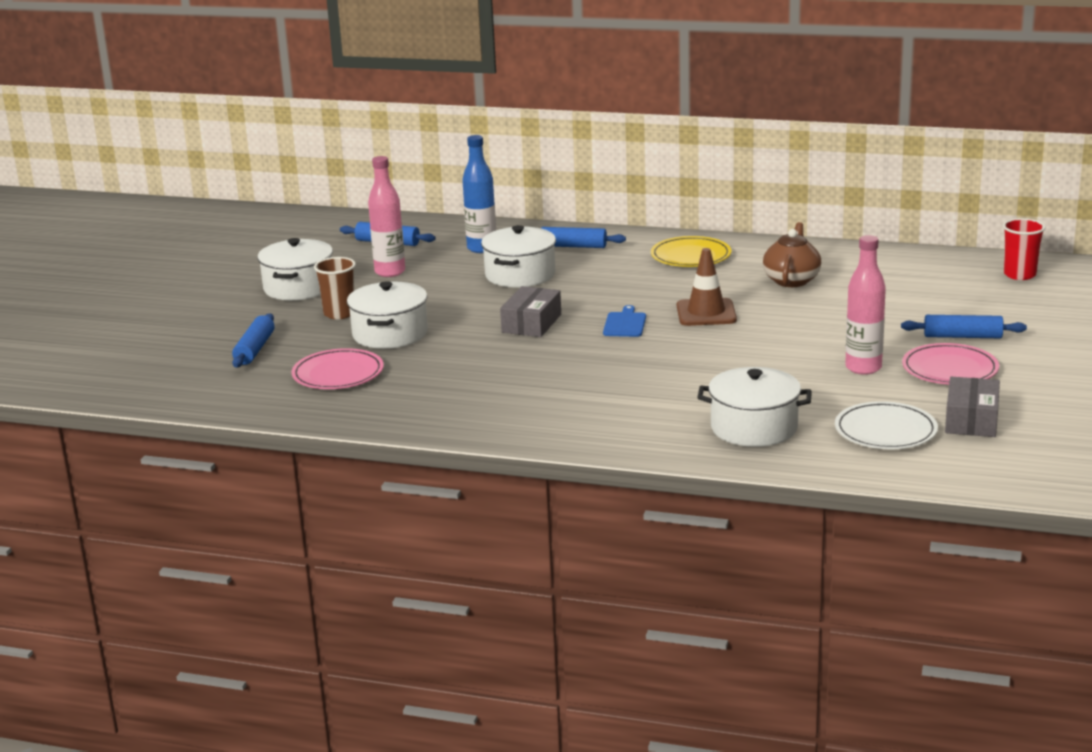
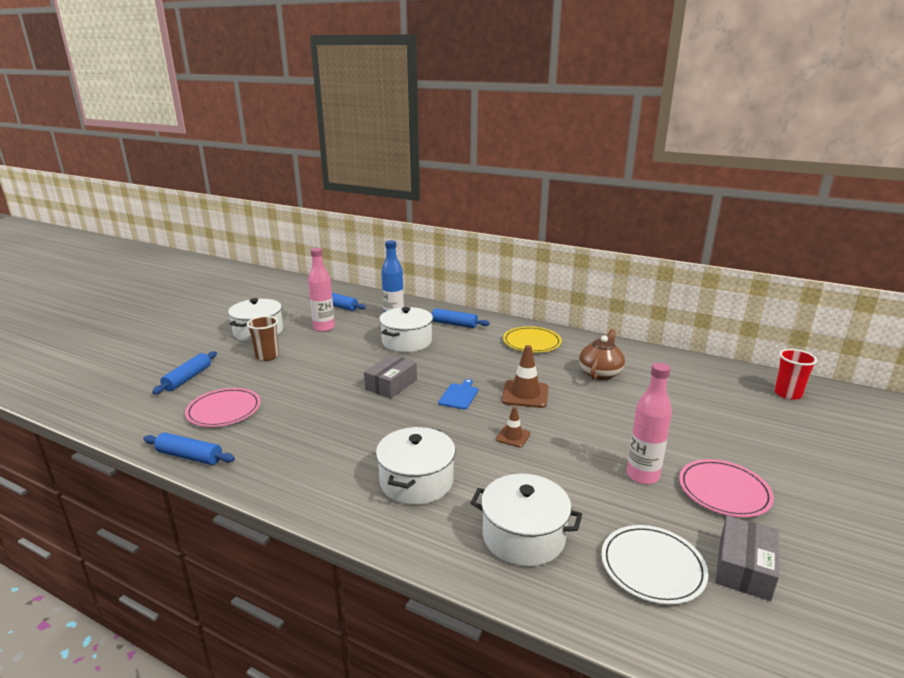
camera: 10 degrees right, 0 degrees up
(390, 334) = (287, 379): white pot -> white pot (416, 481)
(709, 354) = (513, 437): none -> brown traffic cone
(962, 336) = (737, 453): blue rolling pin -> blue rolling pin (189, 456)

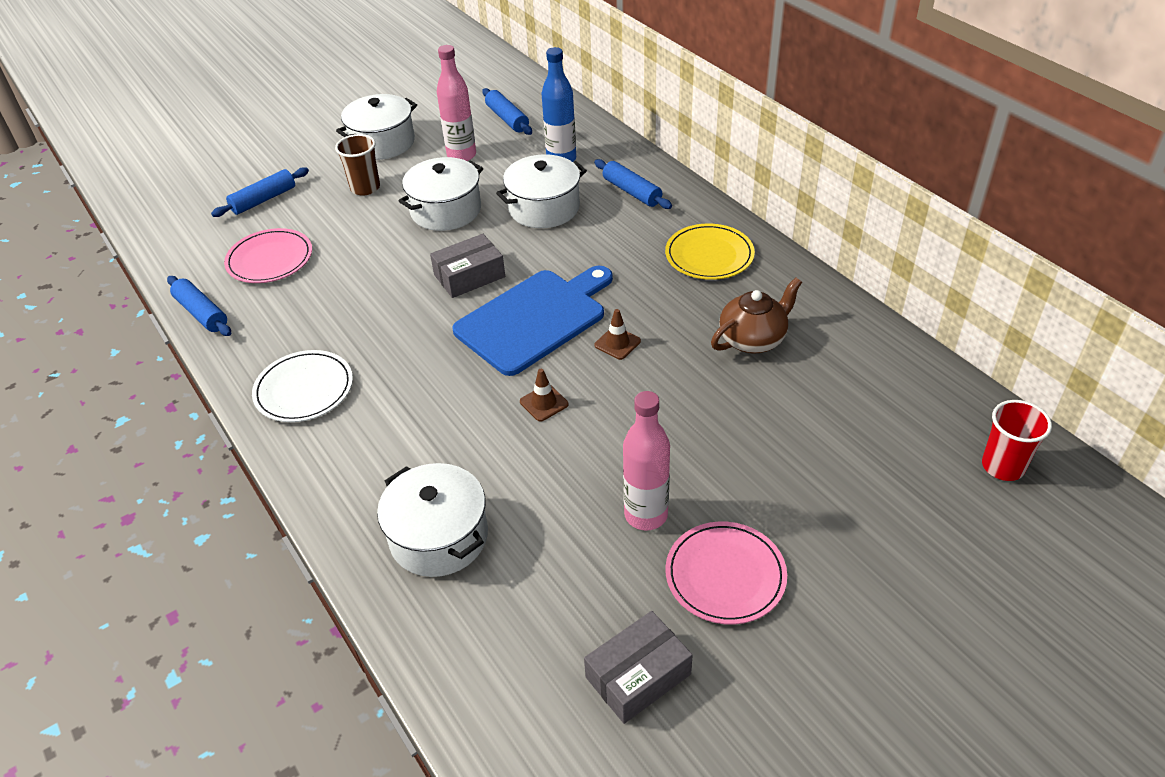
camera: 30 degrees right, 20 degrees up
(416, 481) = (389, 426): white pot -> white pot (446, 210)
(459, 395) = (535, 319): blue cutting board -> blue cutting board, size x2.31
(525, 394) = (617, 343): brown traffic cone -> brown traffic cone, size x0.58
(652, 566) = (538, 629): white plate -> white plate (304, 389)

